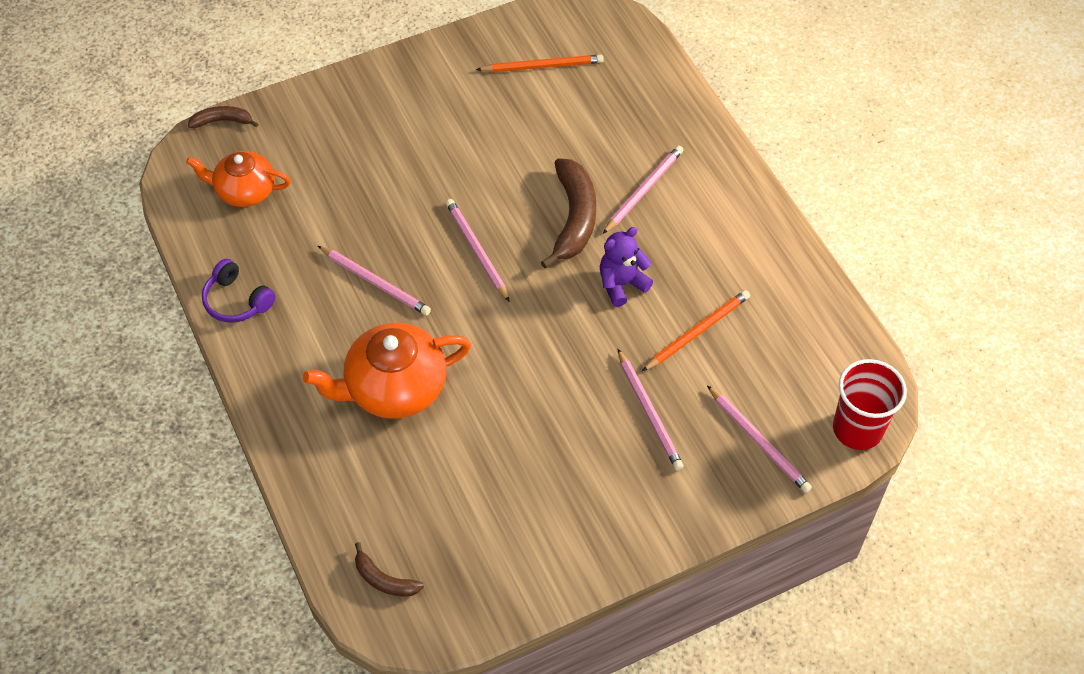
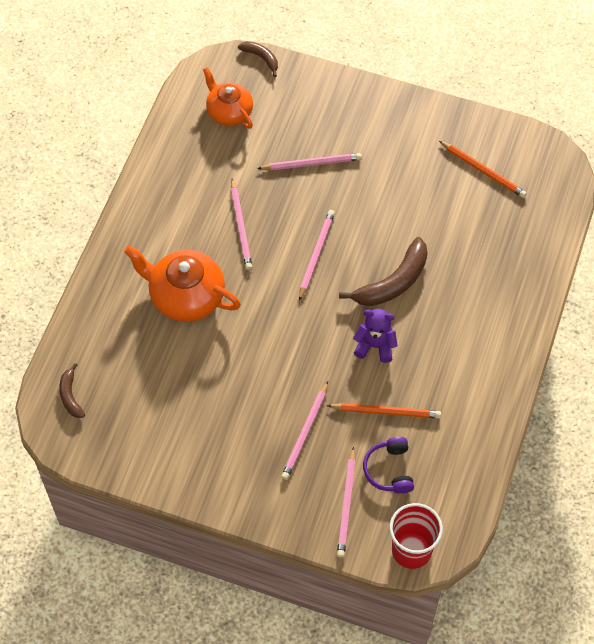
camera: 45 degrees right, 5 degrees up
(237, 301) = (158, 175): purple headphones -> purple headphones (389, 470)
(643, 190) = (453, 300): pink pencil -> pink pencil (311, 163)

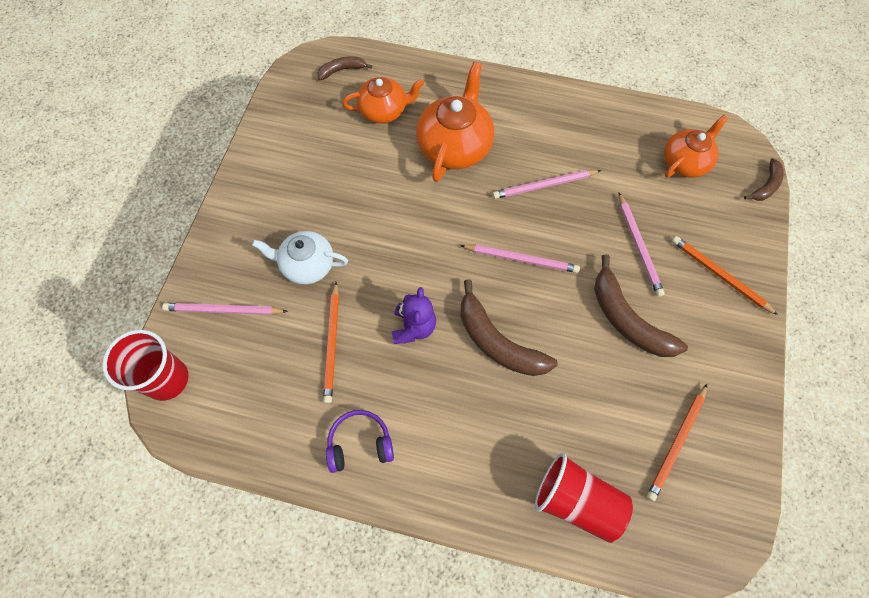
camera: 85 degrees right, 5 degrees up
(132, 357) = (384, 111): none -> orange teapot
(305, 432) = (307, 265): pink pencil -> white teapot
(345, 111) = (720, 276): none -> orange pencil
(379, 184) = (627, 319): none -> brown banana
(389, 470) = (262, 351): purple headphones -> purple headphones (360, 444)
(524, 244) = (577, 501): none -> red cup

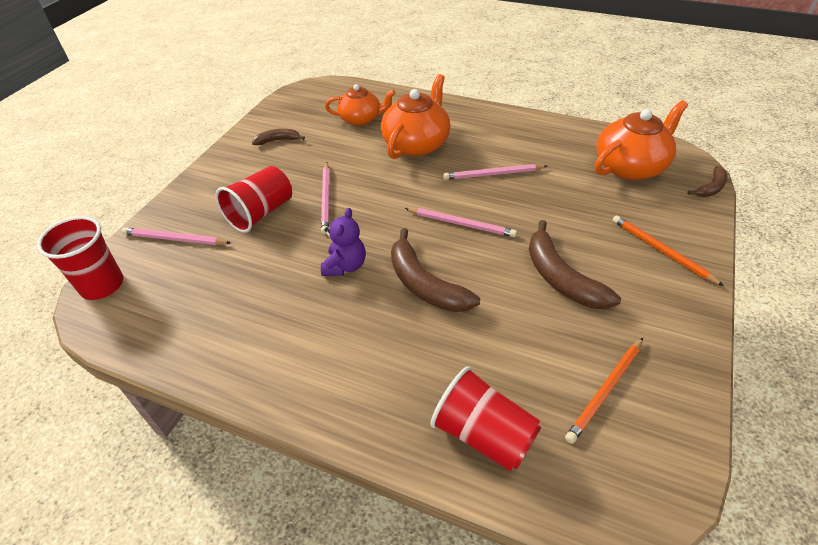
camera: 10 degrees right, 20 degrees down
(307, 265) = (261, 213): white teapot -> red cup
(332, 343) = (264, 271): orange pencil -> none
(342, 70) = (333, 94): brown banana -> brown banana (277, 140)
(360, 444) = (263, 355): purple headphones -> none
(639, 246) = (579, 222): pink pencil -> pink pencil (326, 199)
(685, 162) = (630, 166): orange teapot -> orange teapot, size x1.51

